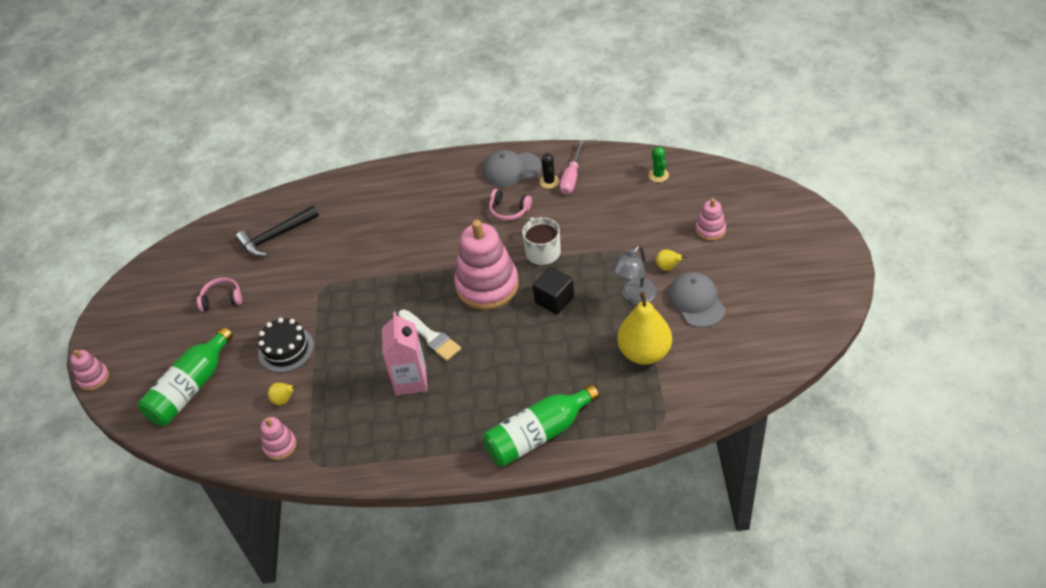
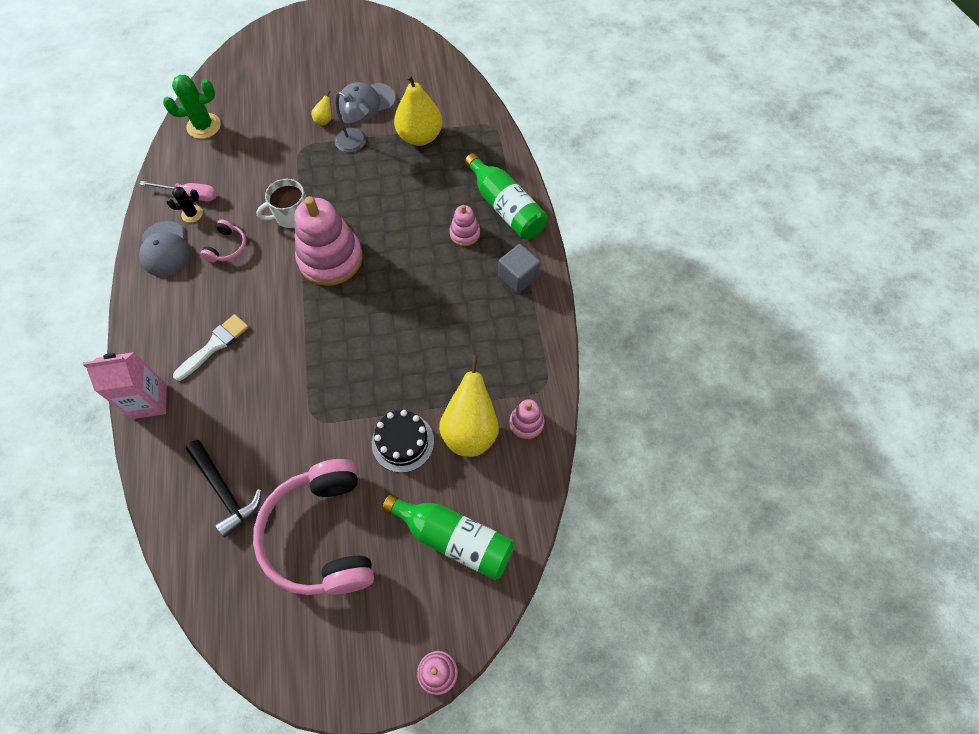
camera: 100 degrees left, 15 degrees up
(222, 299) = (321, 535): pink headphones -> pink headphones, size x2.40
(284, 400) = (470, 430): yellow pear -> yellow pear, size x2.36
(410, 380) = (447, 313): pink carton -> pink carton (149, 401)
(430, 337) = (393, 302): white brush -> white brush (214, 345)
(445, 444) = (518, 276): none -> grey cube
(554, 300) = (354, 202): black cube -> none
(658, 175) = (204, 126): green cactus -> green cactus, size x1.70
(710, 230) = (283, 90): pink stacking toy -> pink stacking toy (465, 233)

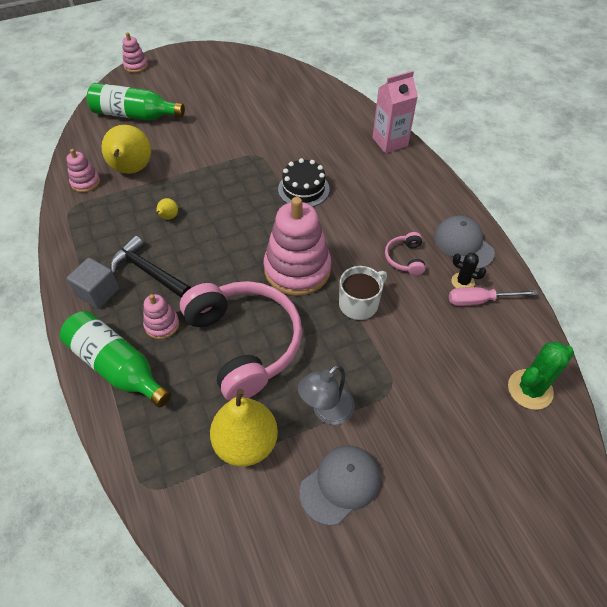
camera: 165 degrees right, 10 degrees down
(192, 214) = (462, 282): black cactus -> black cactus turned 60 degrees clockwise
(214, 345) = (364, 183): white brush -> none
(224, 491) = (303, 109): black hammer -> black hammer (149, 271)
(321, 535) = (226, 102): pink headphones -> pink headphones (245, 343)
(324, 120) = (384, 437): yellow pear -> yellow pear (168, 217)
(356, 143) = (326, 411): grey lamp -> grey lamp turned 60 degrees counterclockwise
(403, 442) = (184, 154): black cake -> black cake (303, 189)

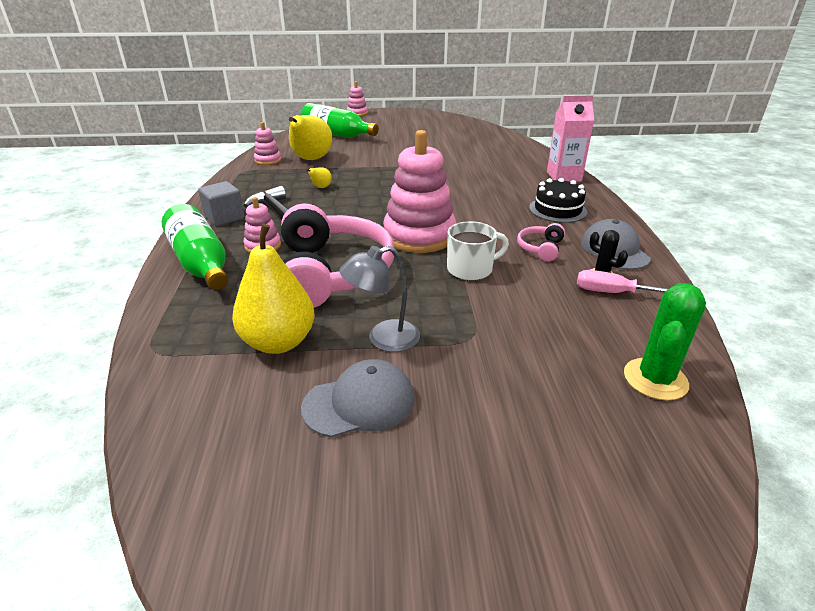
camera: 20 degrees right, 20 degrees down
(303, 189) = (458, 190): black cake -> black cake (557, 210)
(530, 389) = (655, 379): green cactus -> green cactus turned 45 degrees counterclockwise

